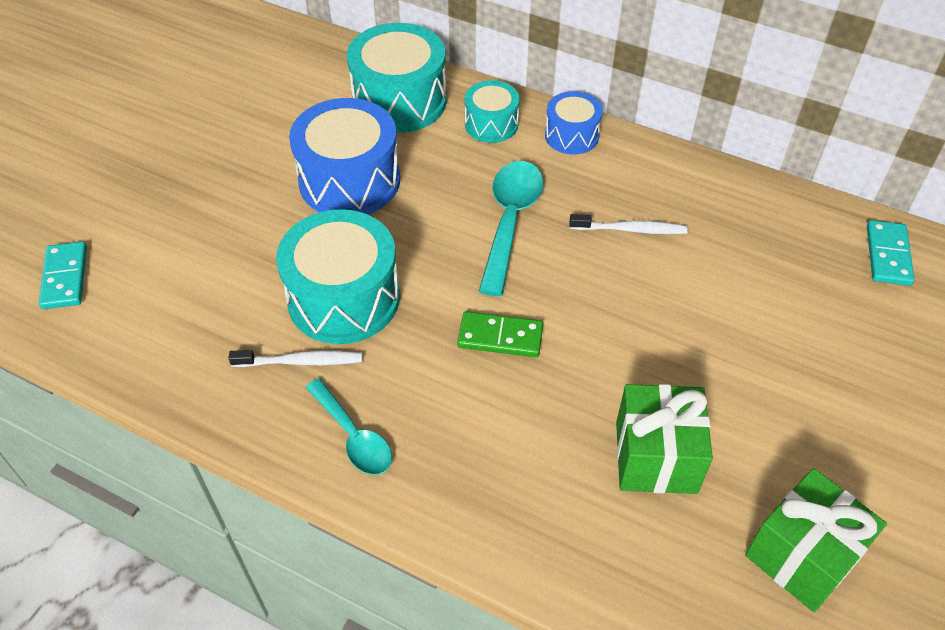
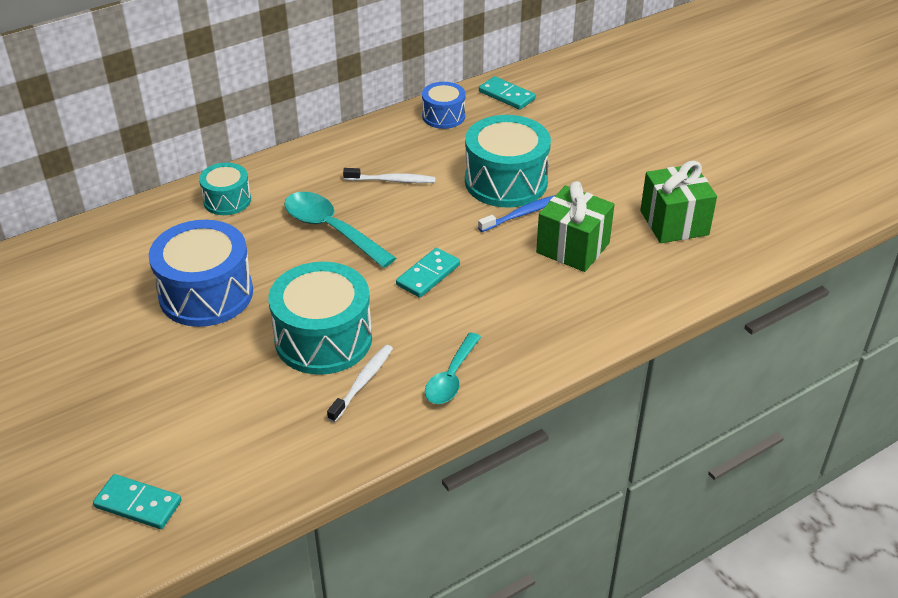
camera: 60 degrees left, 10 degrees down
(353, 436) = (451, 377): turquoise spoon -> turquoise spoon turned 120 degrees clockwise
(399, 101) = (148, 236): turquoise drum -> turquoise drum (506, 181)
(500, 337) = (428, 275): green domino -> turquoise domino
(571, 135) = (280, 168): blue drum -> blue drum (443, 116)
(630, 229) = (392, 180): white toothbrush -> white toothbrush turned 60 degrees clockwise
(674, 375) = (521, 214): none -> blue toothbrush

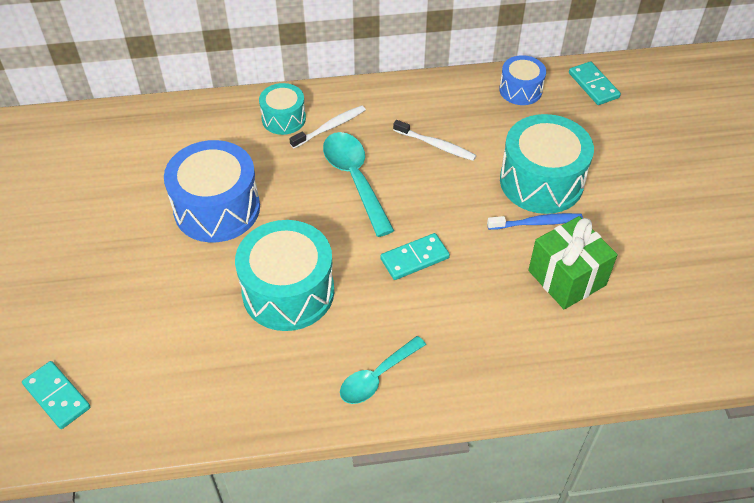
camera: 25 degrees right, 10 degrees up
(362, 382) = (297, 350): white toothbrush -> white toothbrush (330, 127)
(674, 223) = (685, 286): green gift -> none

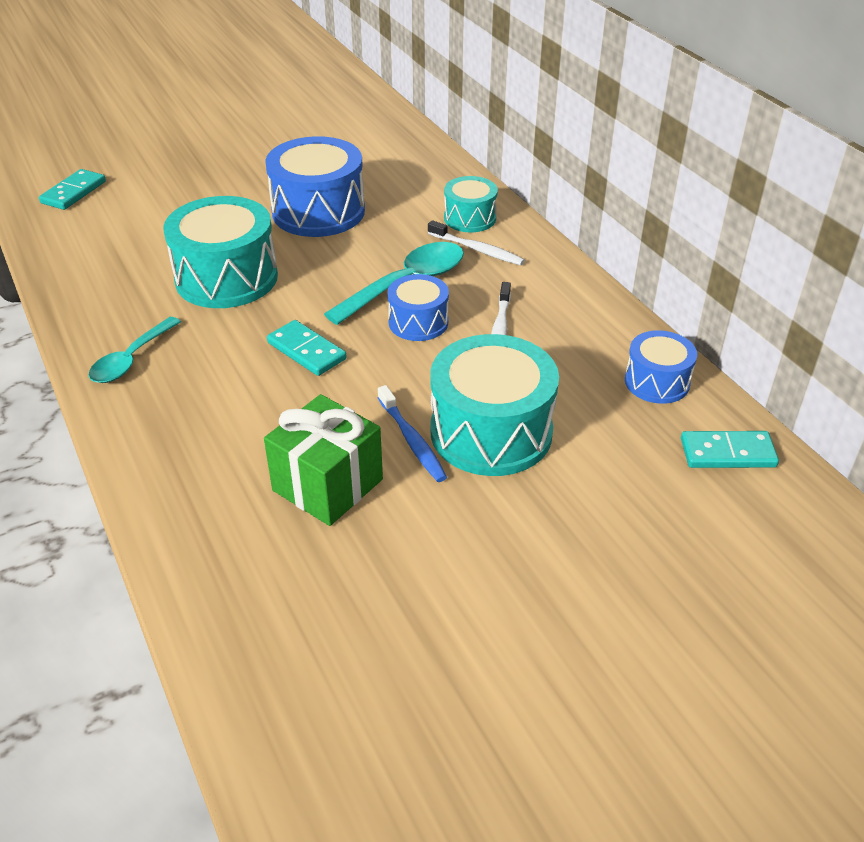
camera: 70 degrees right, 10 degrees down
(377, 376) = (131, 359): turquoise spoon -> turquoise spoon turned 90 degrees counterclockwise
(407, 185) = (418, 322): none -> blue drum
(593, 85) = (727, 453): turquoise domino -> turquoise domino turned 45 degrees clockwise

